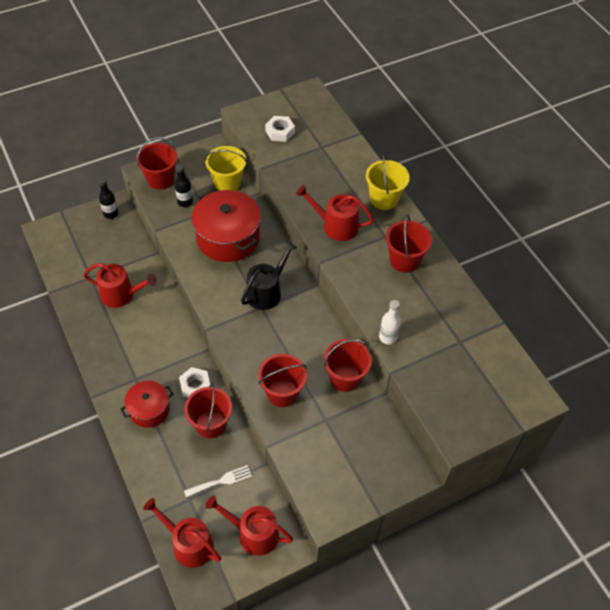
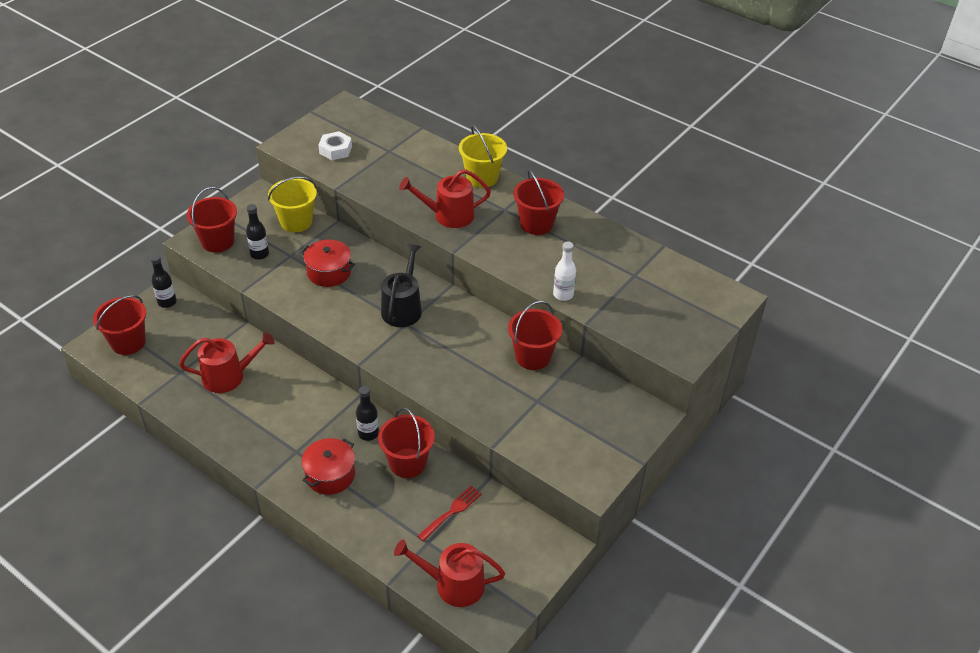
camera: 25 degrees left, 10 degrees down
(195, 386) = (368, 433): white nut -> black bottle
(221, 481) = (452, 511): white fork -> red fork
(228, 237) = (329, 272): red pot -> red pot, size x0.59
(253, 533) = (516, 546): red watering can -> none
(282, 393) = (477, 393): red bucket -> red bucket (128, 342)

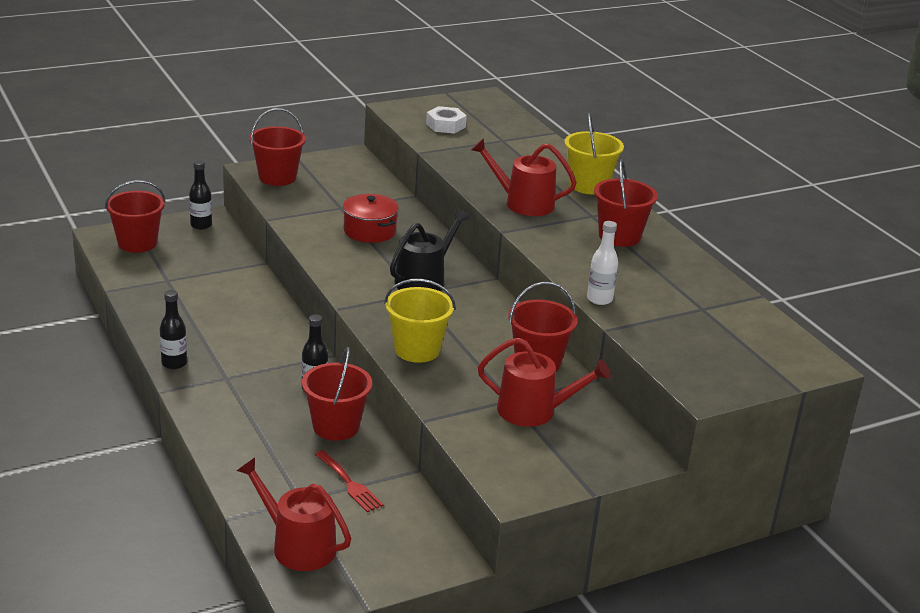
camera: 25 degrees right, 15 degrees down
(228, 376) = (211, 298): red watering can -> red watering can (533, 411)
(259, 254) = (310, 198): black bottle -> black bottle (174, 363)
(296, 222) = (370, 185): yellow bucket -> yellow bucket (417, 350)
(330, 475) = (245, 408): red pot -> none
(452, 511) = (349, 484): red fork -> red fork turned 75 degrees clockwise

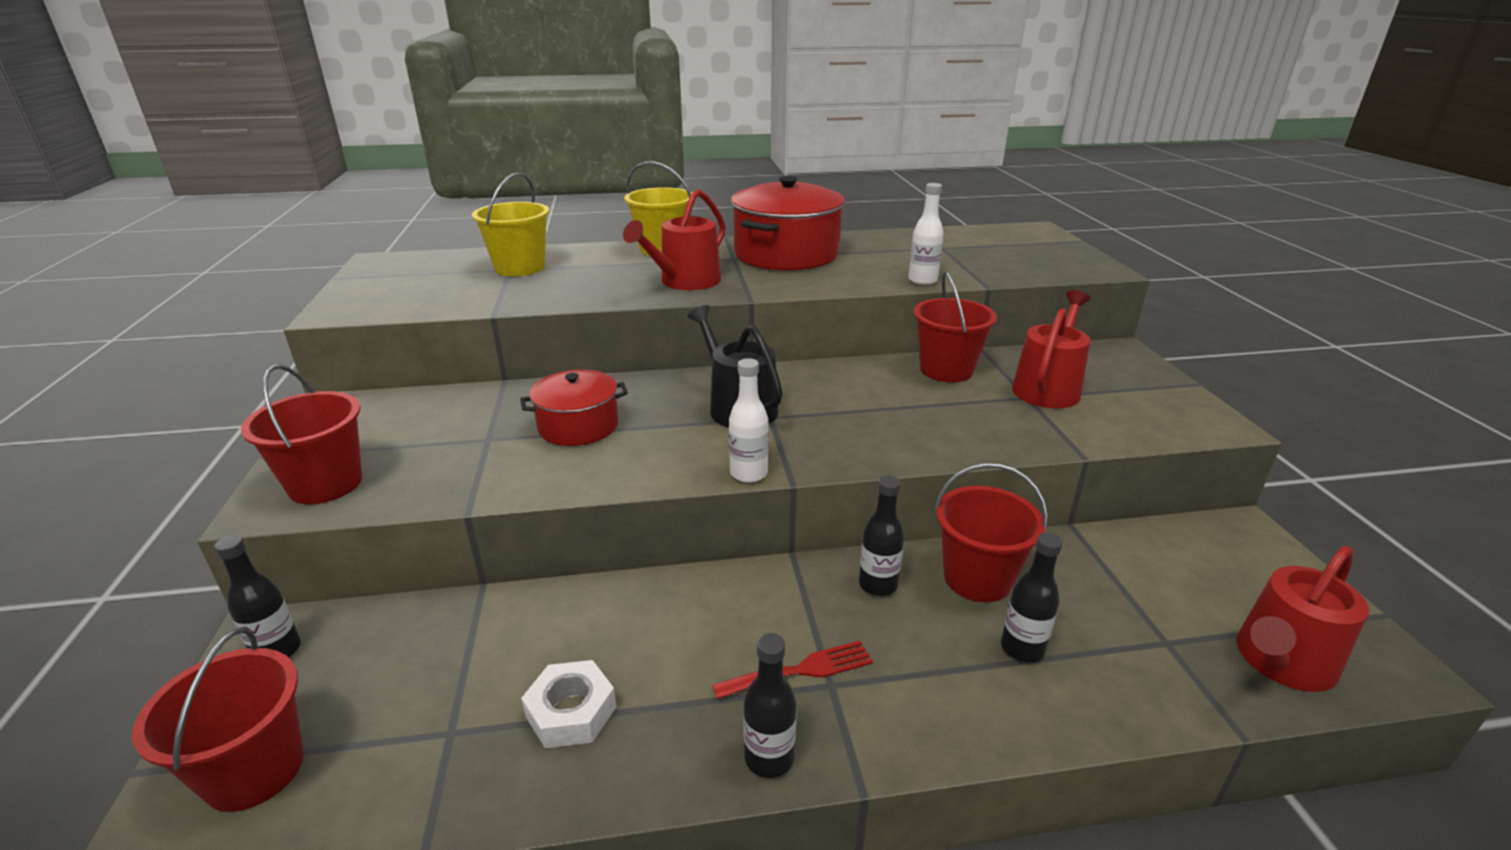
camera: 70 degrees left, 0 degrees up
(275, 442) = (1022, 648): none -> black bottle
(342, 293) = (748, 473): none -> white bottle
(349, 484) = (1114, 587): red fork -> red fork (800, 670)
(417, 350) = (915, 438): yellow bucket -> yellow bucket (520, 268)
(445, 125) = (430, 291): white nut -> white nut (571, 712)
(619, 236) = (786, 254): red bucket -> red pot

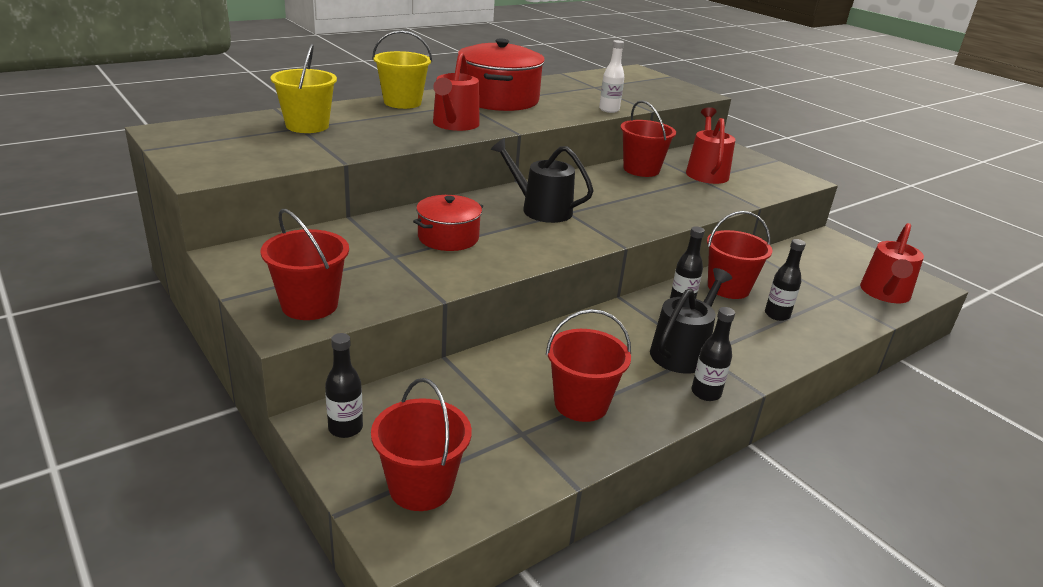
camera: 30 degrees left, 0 degrees up
(571, 712) = (581, 404): white nut -> red bucket
(748, 473) = (593, 246): white bottle -> none
(800, 670) = (682, 352): red fork -> black watering can

